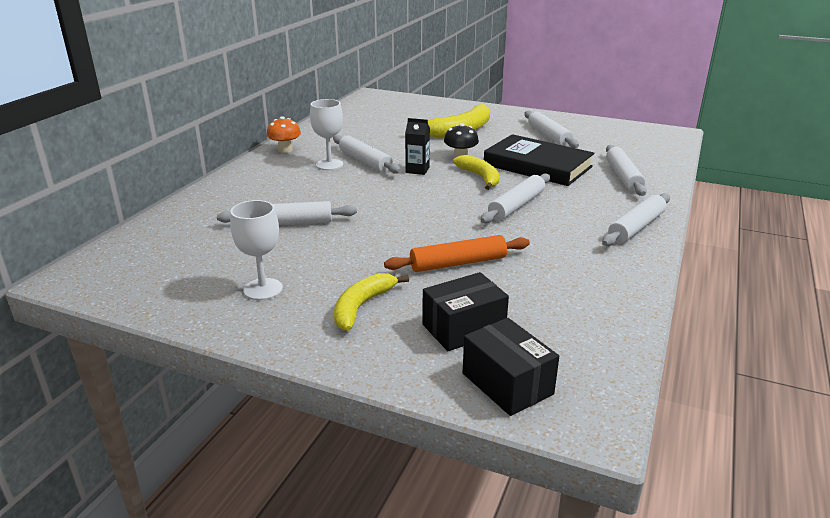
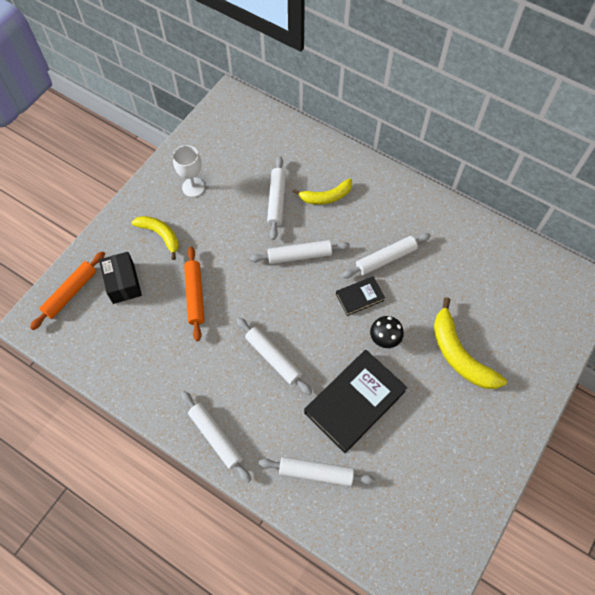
camera: 100 degrees right, 35 degrees up
(285, 150) = (421, 200): orange mushroom -> none
(329, 164) = (382, 231): white goblet -> none
(417, 170) = (359, 297): black carton -> black book
(480, 177) = (335, 344): yellow banana -> yellow banana (326, 196)
(507, 383) = (71, 293): black box -> orange rolling pin
(549, 136) = (436, 441): white rolling pin -> white rolling pin (299, 255)

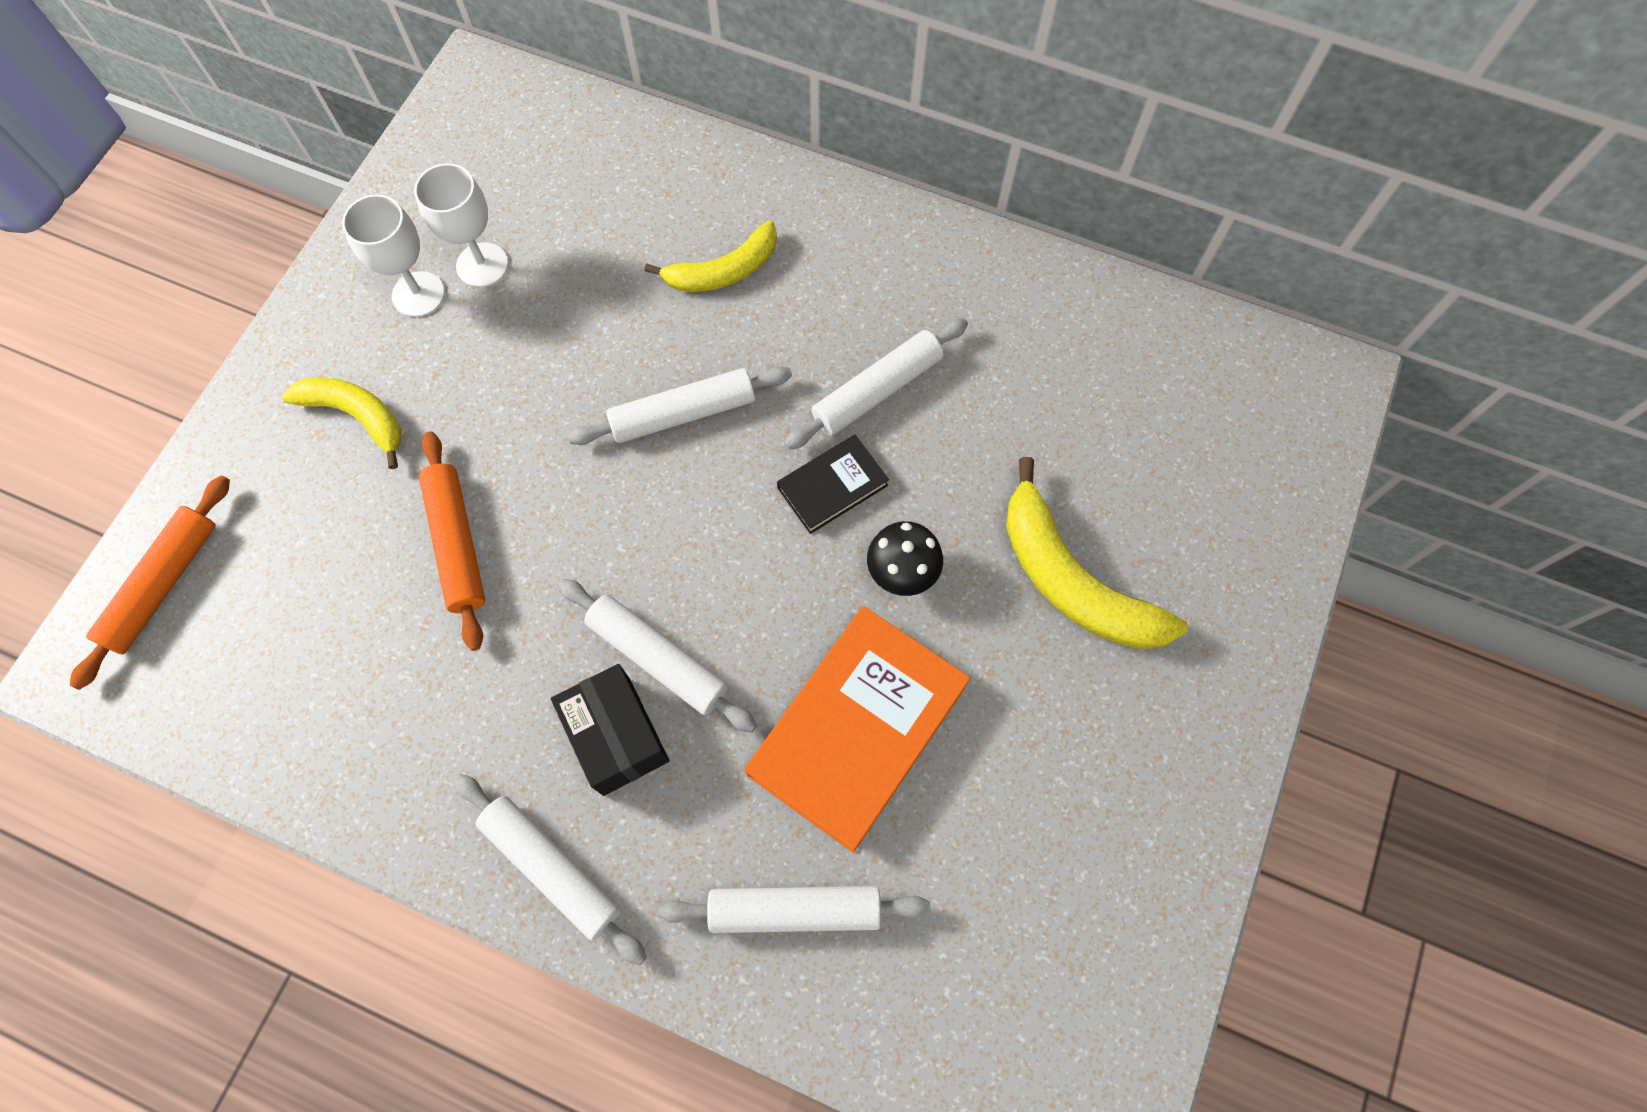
camera: 10 degrees left, 5 degrees up
(123, 283) = (285, 542): black box -> black box (616, 736)
(222, 179) = (482, 265): none -> white goblet
(277, 201) = (613, 296): white rolling pin -> none
(354, 402) = (857, 729): black book -> orange book

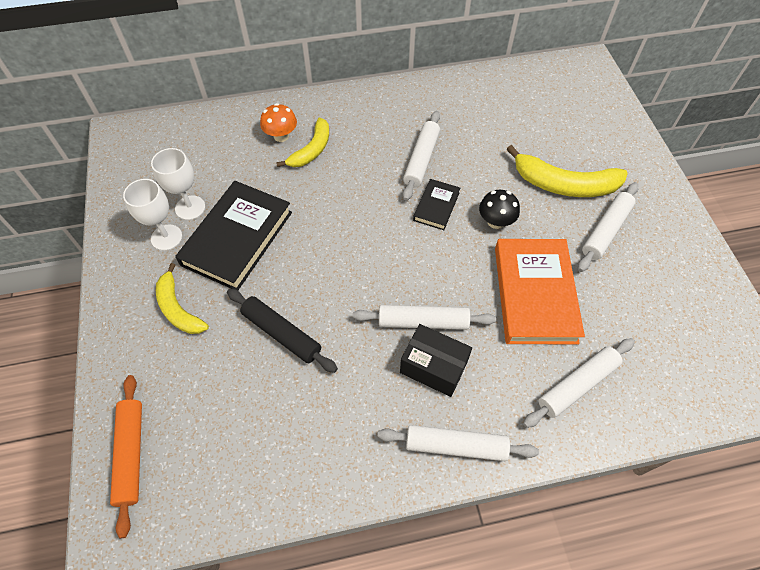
camera: 35 degrees left, 10 degrees down
(357, 416) = (178, 309): yellow banana -> yellow banana turned 120 degrees counterclockwise
(457, 543) = (282, 333): orange rolling pin -> black rolling pin
(508, 356) = (237, 238): none -> black book
(683, 413) = (344, 215): white rolling pin -> white rolling pin (605, 230)
(697, 218) = (281, 136): none -> orange mushroom

